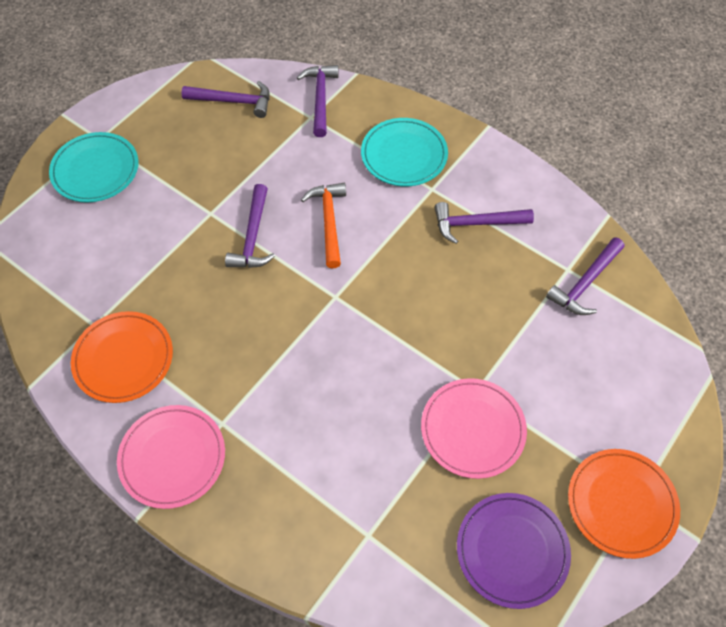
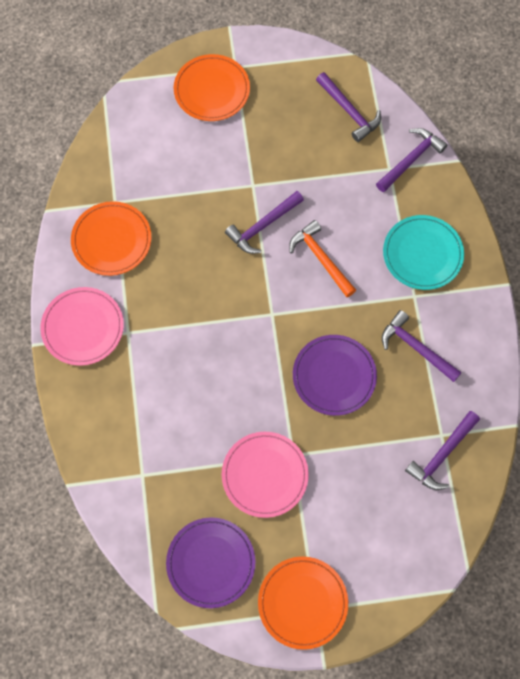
camera: 45 degrees right, 10 degrees up
(95, 170) = (212, 90): turquoise plate -> orange plate
(329, 222) = (321, 258): orange hammer -> orange hammer turned 75 degrees counterclockwise
(439, 299) = (334, 376): none -> purple plate
(585, 283) = (442, 455): purple hammer -> purple hammer turned 45 degrees counterclockwise

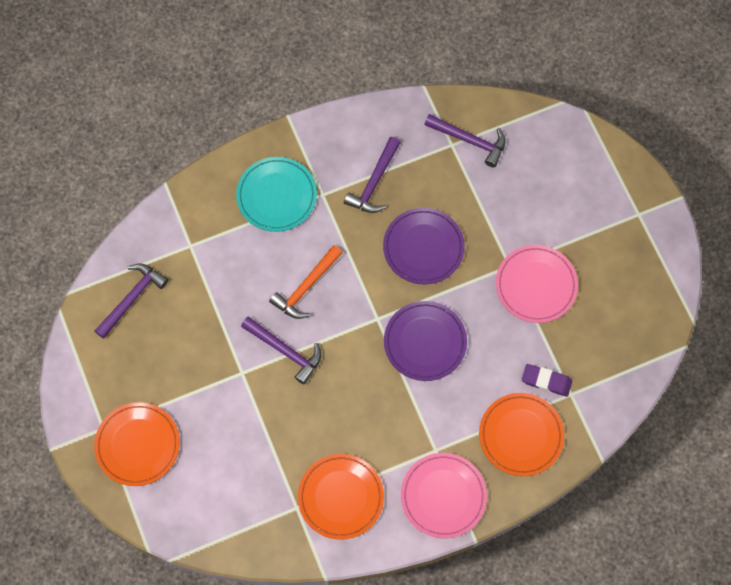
camera: 105 degrees left, 0 degrees up
(162, 455) = (546, 381): none -> purple eraser
(211, 563) = (629, 311): purple plate -> purple plate (425, 342)
(302, 602) = (637, 226): orange plate -> orange plate (521, 435)
(411, 159) = (175, 227): purple hammer -> none

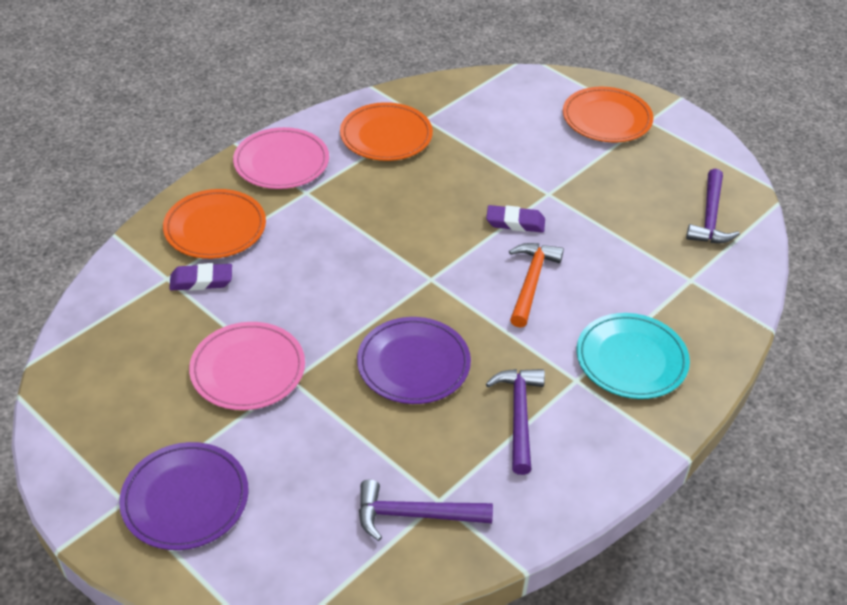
camera: 155 degrees right, 25 degrees down
(285, 351) = (515, 222): purple hammer -> purple eraser
(425, 342) = (363, 274): purple plate -> purple plate (185, 499)

